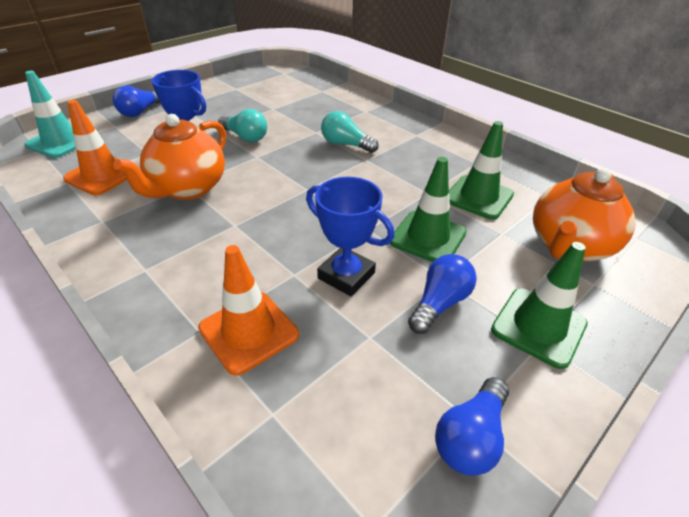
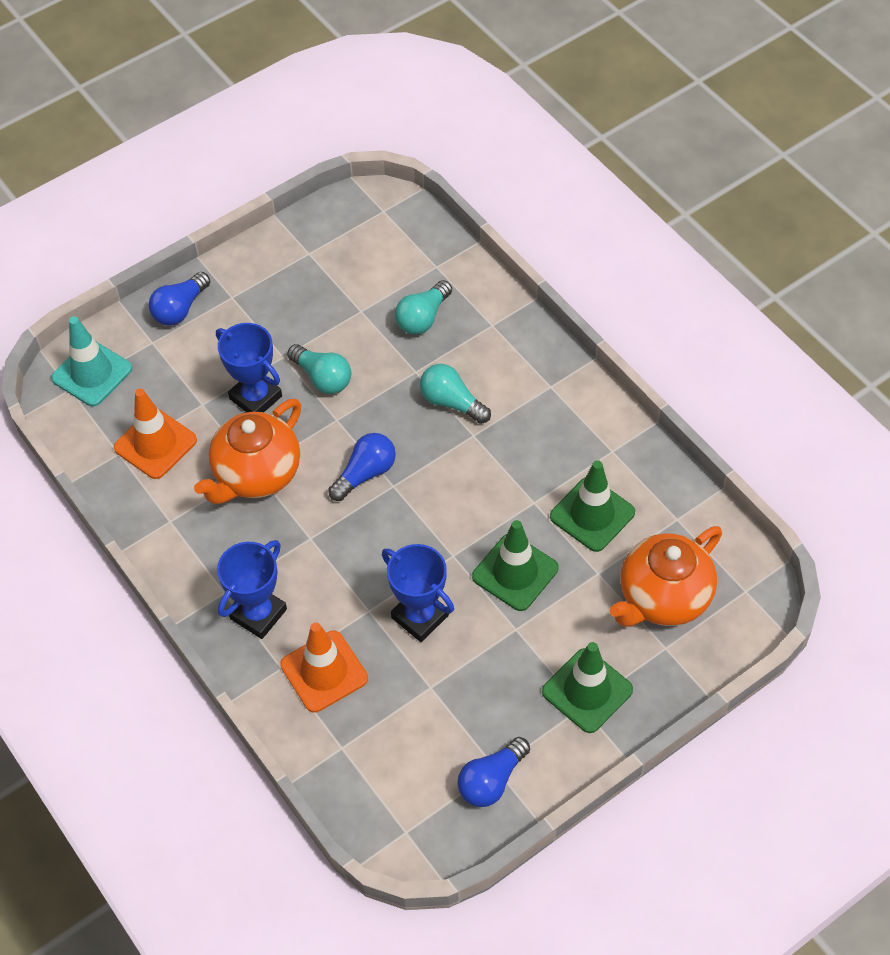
camera: 10 degrees right, 15 degrees up
(179, 285) = (258, 614): none -> blue trophy
(317, 110) = (423, 318): none -> turquoise light bulb
(439, 303) = (503, 657): blue light bulb -> blue light bulb (365, 473)

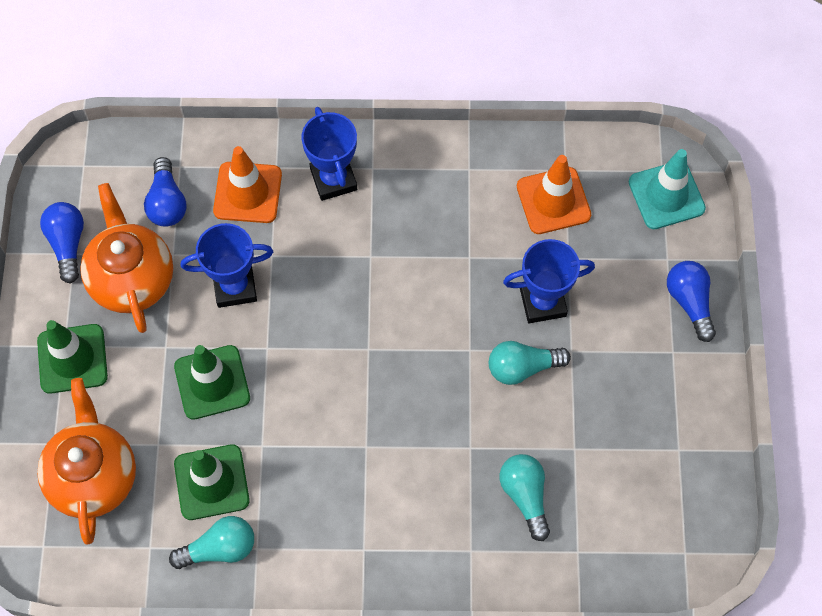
camera: 125 degrees right, 10 degrees up
(256, 475) = (462, 255): orange teapot -> orange teapot (132, 278)
(365, 473) = (397, 336): blue light bulb -> blue light bulb (167, 202)
(451, 402) = (413, 453): turquoise light bulb -> turquoise light bulb (219, 548)

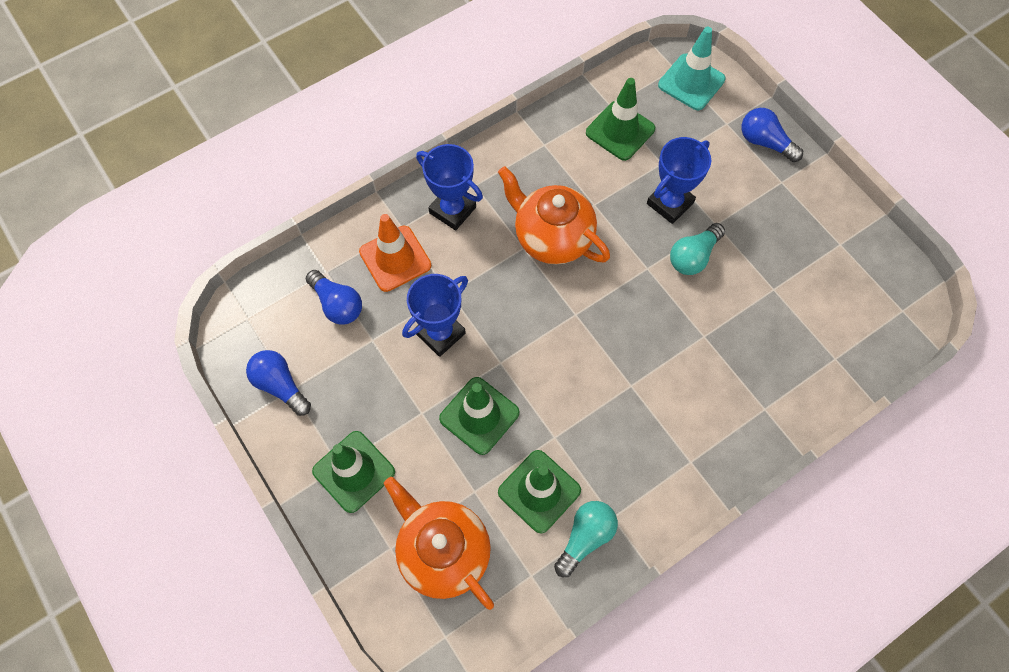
camera: 35 degrees left, 0 degrees up
(132, 278) = (354, 378): orange teapot -> orange teapot (552, 237)
(525, 496) = (769, 344): turquoise light bulb -> none
(553, 201) = (620, 131): orange traffic cone -> green traffic cone

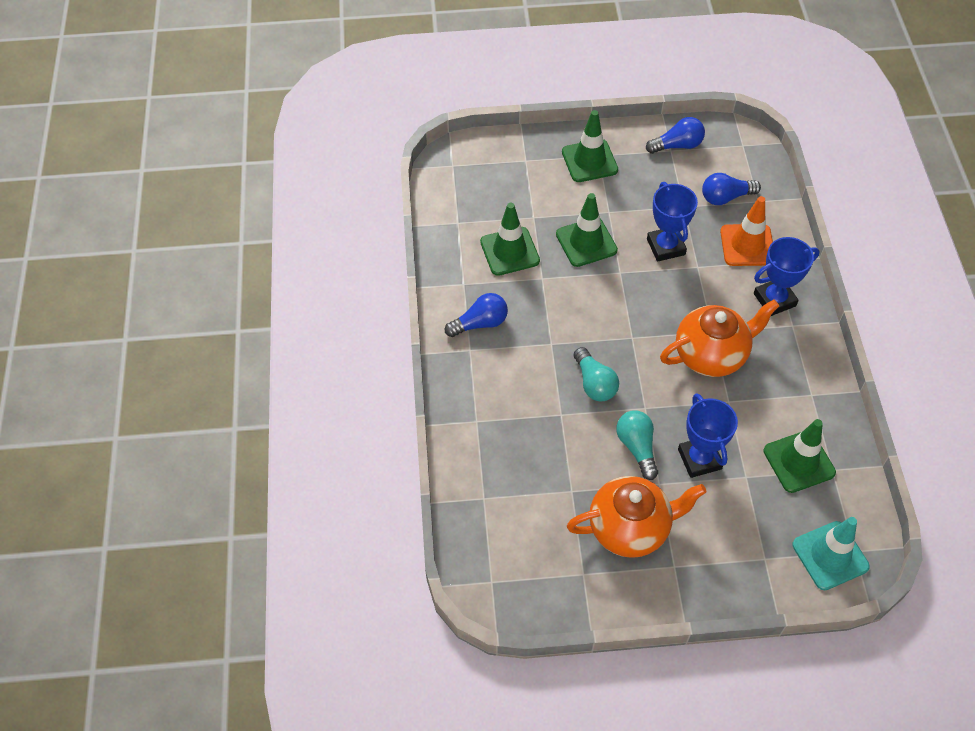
camera: 120 degrees right, 10 degrees down
(443, 551) = (505, 185): orange teapot -> orange teapot (630, 528)
(585, 537) = (461, 262): turquoise light bulb -> turquoise light bulb (594, 383)
(764, 142) = (726, 579): blue light bulb -> blue light bulb (480, 323)

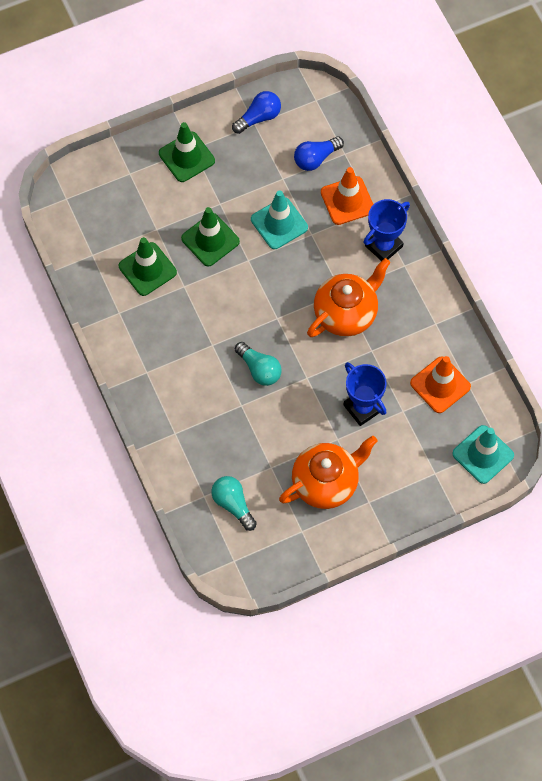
camera: 20 degrees left, 10 degrees up
(480, 323) = (146, 345): blue light bulb -> none
(637, 447) = (311, 414): turquoise light bulb -> turquoise light bulb (233, 504)
(665, 247) = (279, 223): blue trophy -> turquoise traffic cone
(799, 462) = (440, 385): green traffic cone -> orange traffic cone

